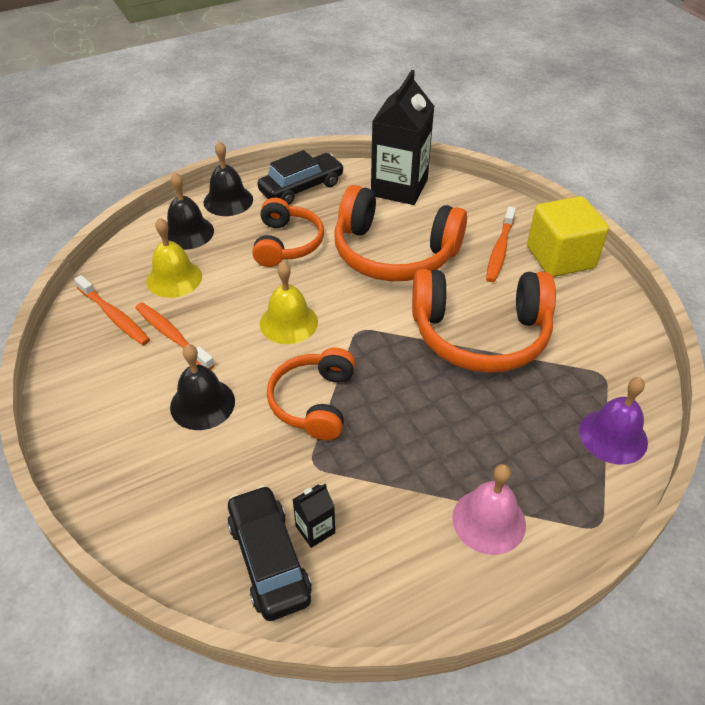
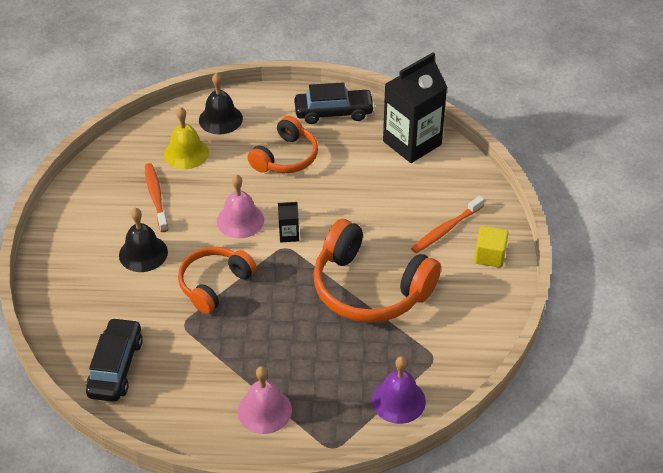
camera: 30 degrees right, 0 degrees up
(114, 316) = (128, 166): orange toothbrush -> none
(228, 200) = (269, 103): black bell -> none
(288, 322) = (240, 220): yellow bell -> pink bell
(315, 529) = (155, 363): black carton -> black carton (289, 235)
(394, 253) = (360, 198): orange headphones -> none
(560, 257) = (490, 256): yellow cube -> yellow cube, size x0.58

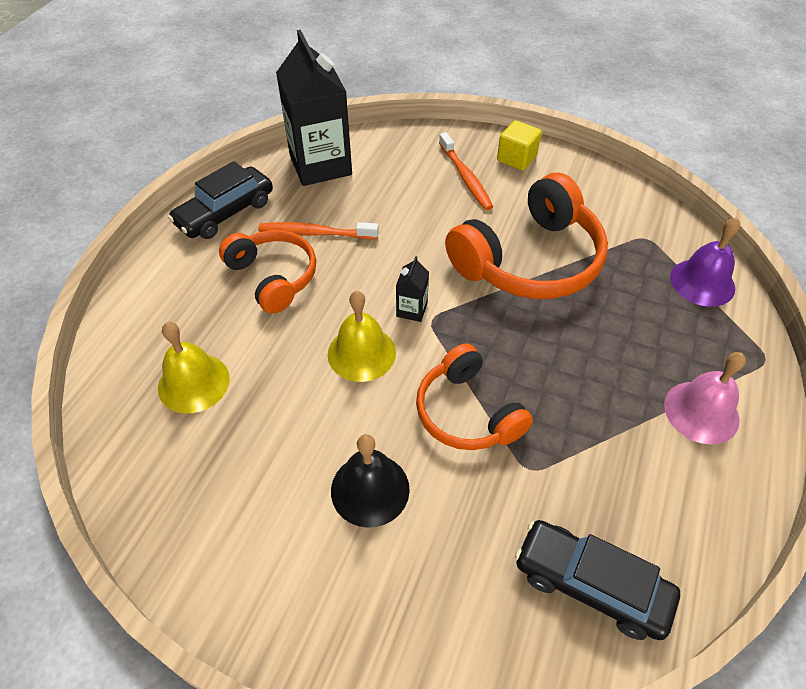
camera: 70 degrees left, 5 degrees up
(156, 197) = (261, 444): orange toothbrush -> orange toothbrush (315, 233)
(220, 119) = (153, 326): black bell -> none
(240, 220) = (361, 353): pink bell -> yellow bell
(334, 112) = (225, 213): black car -> black car turned 150 degrees counterclockwise

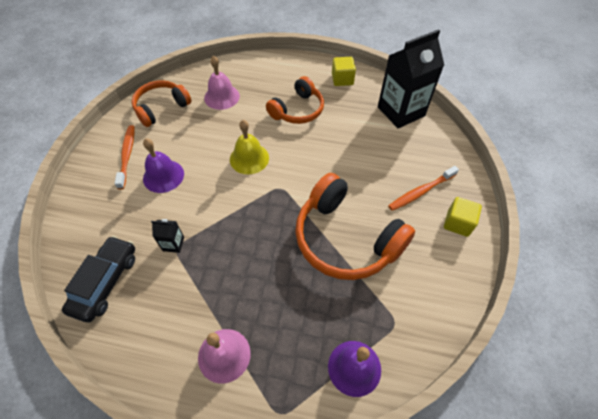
camera: 80 degrees right, 5 degrees up
(193, 383) = (222, 97): yellow bell -> pink bell
(225, 213) = (342, 79): black car -> yellow cube
(315, 233) = (337, 121): orange toothbrush -> orange toothbrush (127, 156)
(370, 489) = (163, 176): black bell -> purple bell
(412, 310) = (286, 177): black carton -> black carton (173, 244)
(467, 412) = (213, 213): orange headphones -> orange headphones (161, 108)

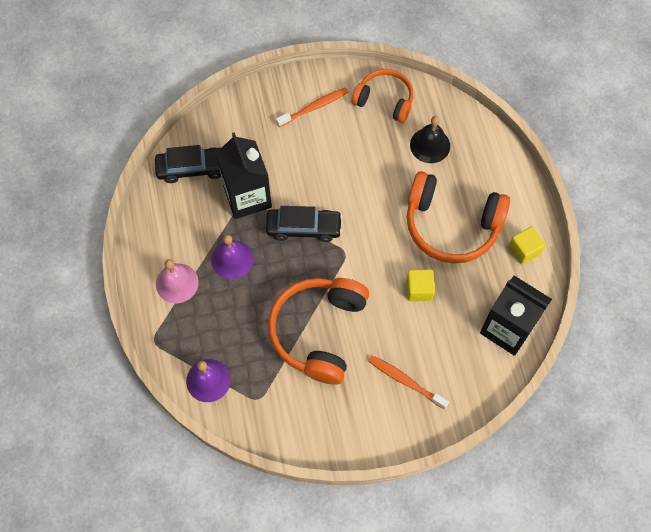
camera: 65 degrees right, 10 degrees up
(163, 176) = (308, 150): purple bell -> purple bell (232, 259)
(173, 244) = (247, 197): black carton -> black carton, size x2.38
(222, 97) = (430, 145): pink bell -> black bell
(236, 209) = (304, 228): none -> black car
(249, 158) = (365, 210): yellow bell -> none
(297, 110) = (451, 225): orange headphones -> orange headphones, size x1.60
(457, 223) = (384, 425): yellow cube -> yellow cube (419, 289)

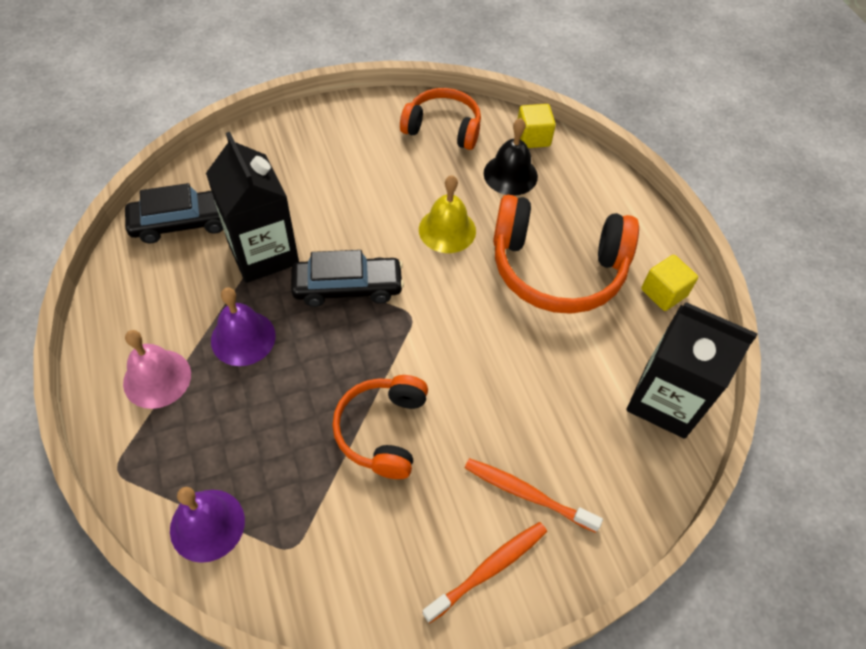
camera: 10 degrees left, 10 degrees down
(314, 107) = (350, 141): orange toothbrush -> orange toothbrush (488, 569)
(318, 331) = (382, 431): orange headphones -> orange headphones, size x0.62
(377, 188) = (447, 230): none -> yellow bell
(419, 289) = (526, 357): yellow cube -> yellow cube (533, 137)

